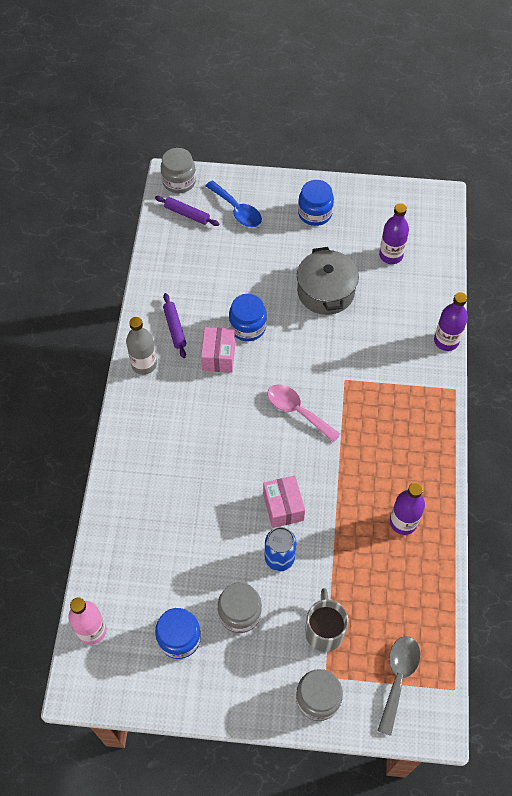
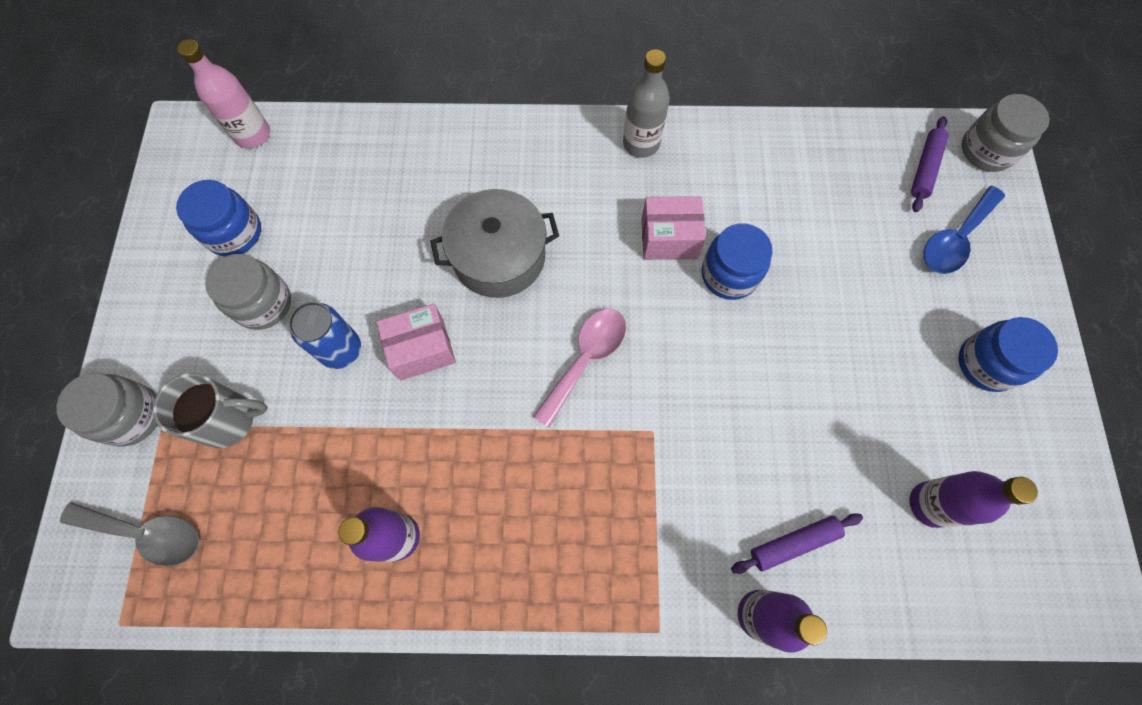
camera: 85 degrees right, 10 degrees up
(174, 328) = (709, 175): purple rolling pin -> purple rolling pin (793, 543)
(326, 291) = (823, 391): grey pot -> grey pot (499, 256)

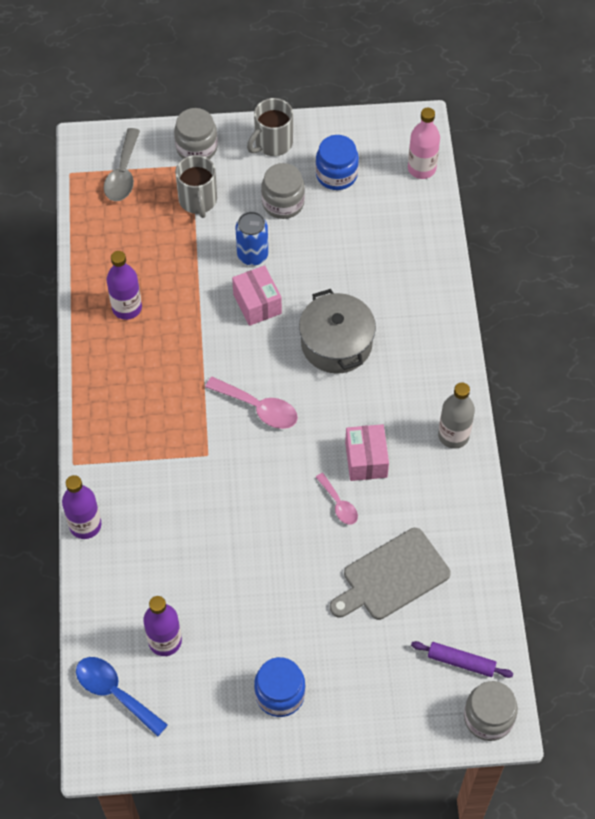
camera: 85 degrees right, 10 degrees down
(157, 309) = (272, 143): none -> grey mug
(729, 274) = (339, 504): blue jar -> pink spoon
(793, 543) = (133, 547): purple rolling pin -> none
(824, 226) = (392, 576): none -> grey cutting board
(955, 239) = (392, 681): blue spoon -> blue spoon (115, 693)

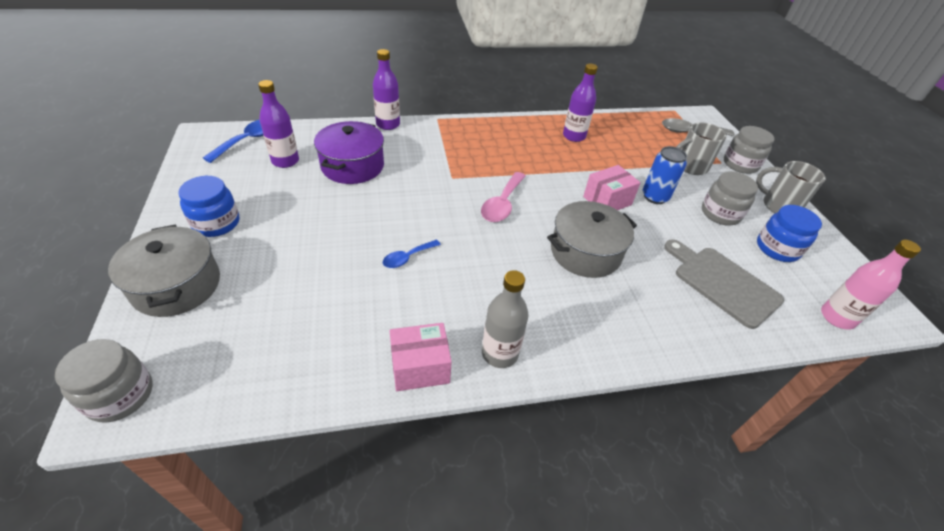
camera: 80 degrees right, 15 degrees down
(179, 563) = (352, 166): none -> purple pot
(339, 504) = (407, 258): pink spoon -> blue spoon
(366, 460) = (459, 277): pink box -> pink box (420, 367)
(370, 708) = (177, 285): none -> grey pot
(392, 576) = (323, 300): grey cutting board -> grey cutting board (723, 283)
(461, 662) = (204, 365): purple rolling pin -> none

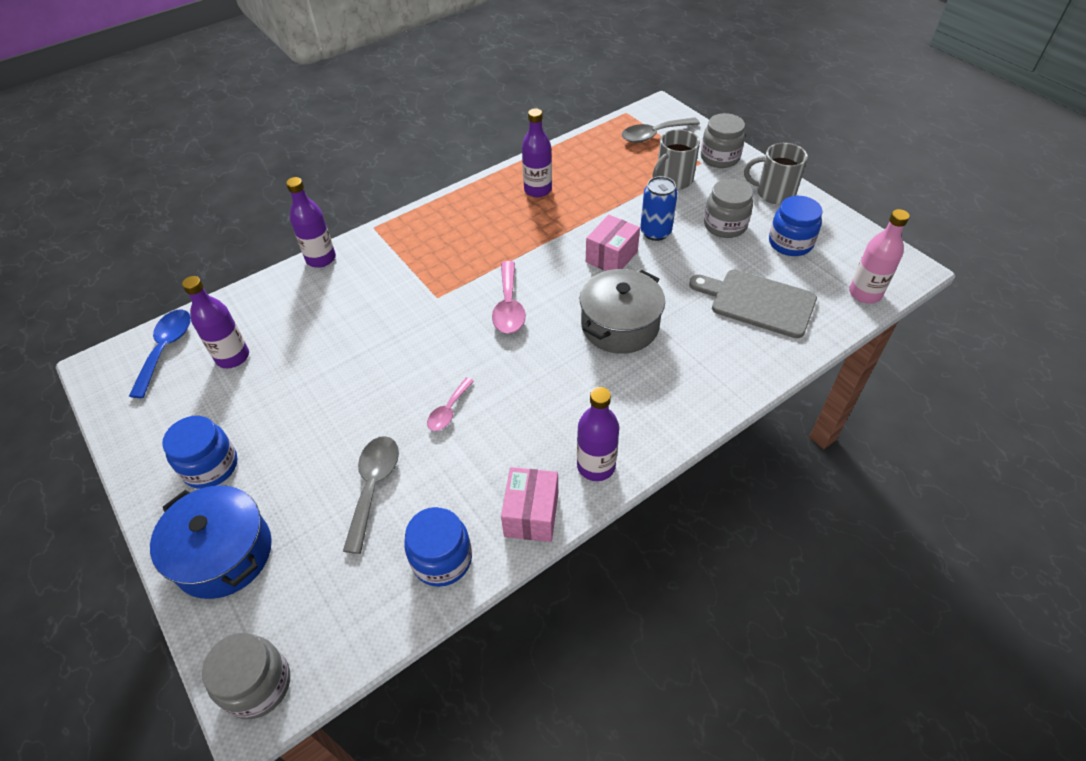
camera: 20 degrees left, 5 degrees up
(177, 285) = (223, 553): grey pot -> blue pot
(313, 287) = (373, 487): none -> grey spoon
(324, 368) = (442, 559): none -> blue jar
(352, 166) = (316, 330): purple pot -> none
(407, 258) = (449, 410): blue spoon -> pink spoon
(420, 367) = (531, 514): pink box -> pink box turned 45 degrees counterclockwise
(499, 353) = (596, 466): grey bottle -> purple bottle

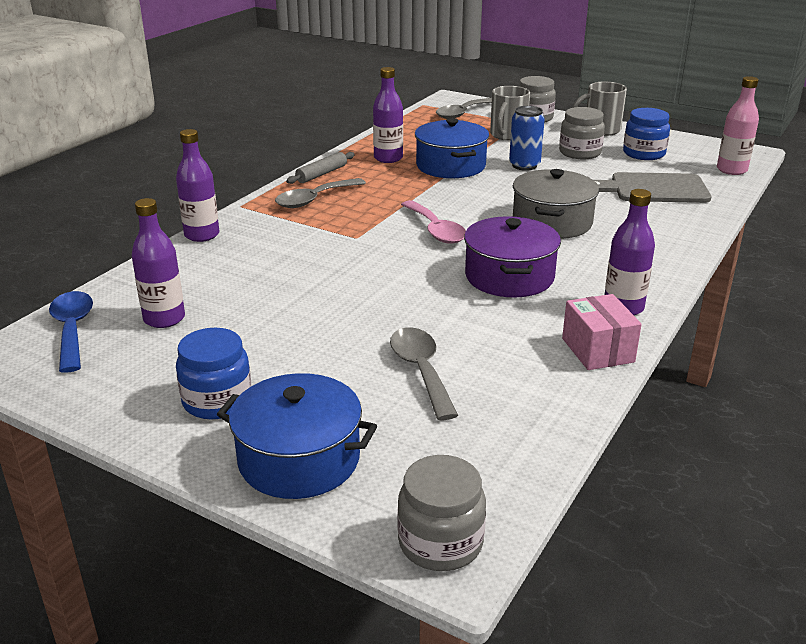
camera: 25 degrees left, 20 degrees down
(437, 234) = (314, 199): none -> grey spoon
(442, 559) = (543, 400): blue jar -> none
(449, 410) = (446, 304): pink spoon -> none
(466, 199) = (321, 174): none -> grey rolling pin
(527, 390) = (509, 277): none -> purple pot
(586, 215) = (450, 166): none -> blue pot
(611, 257) = (500, 185): pink box -> none

